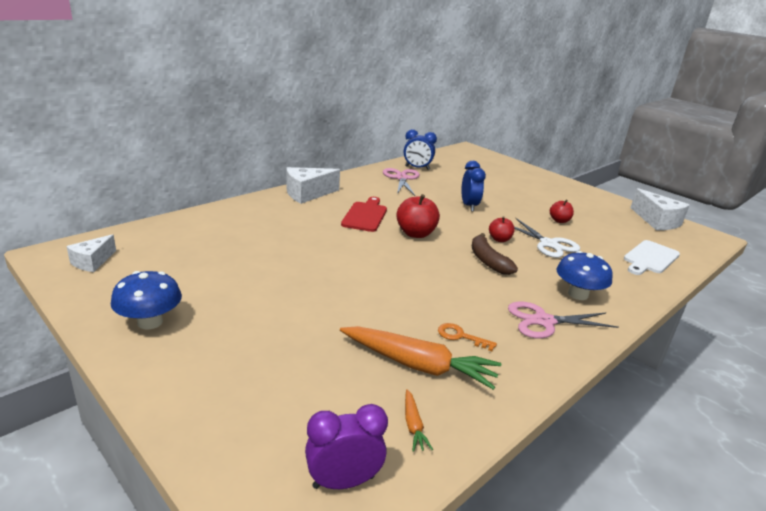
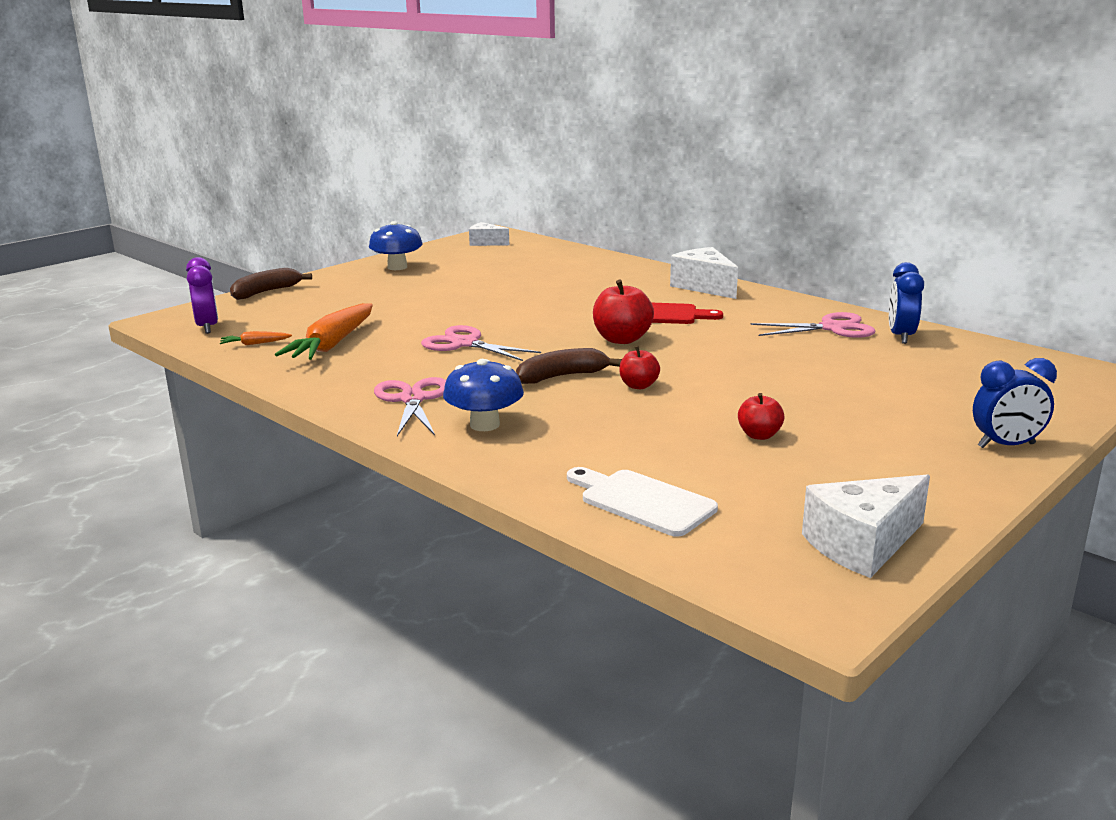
camera: 90 degrees right, 5 degrees down
(196, 434) = (266, 292): none -> brown banana
(420, 293) = (465, 343): none -> pink scissors
(460, 336) = (380, 360): orange key -> none
(469, 206) = (757, 370): blue clock -> blue clock (1006, 445)
(548, 244) = (645, 418): white scissors -> none

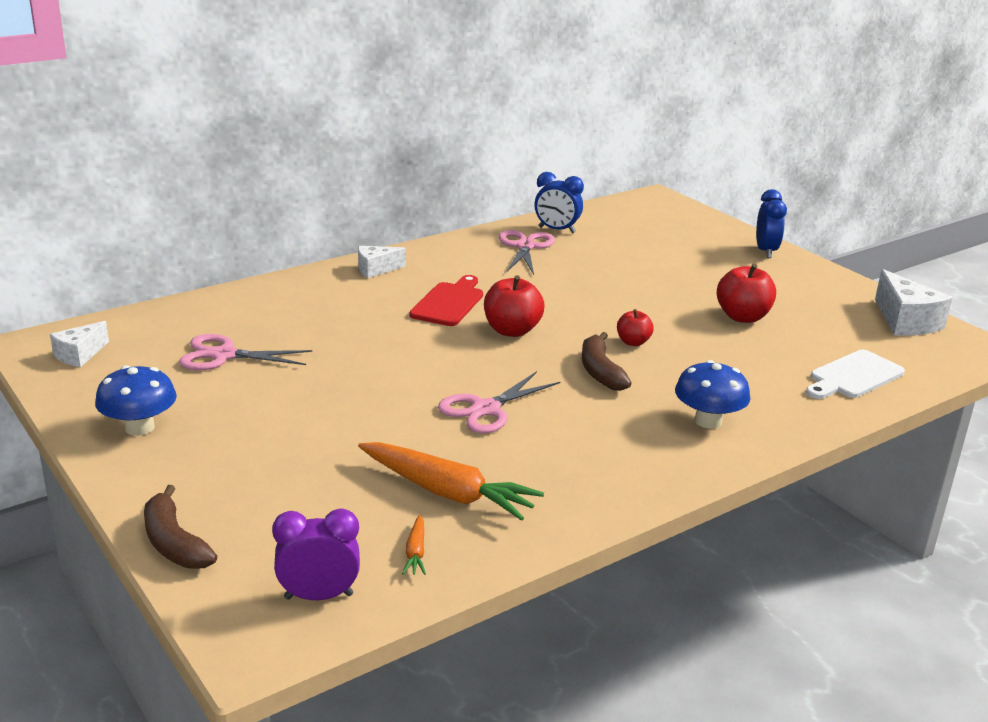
camera: 80 degrees left, 5 degrees up
(413, 399) = (638, 452): pink scissors -> pink scissors (224, 355)
(704, 286) = (376, 269): white cheese -> white cheese, size x0.62
(759, 435) = (742, 317): red apple -> red apple, size x1.67

